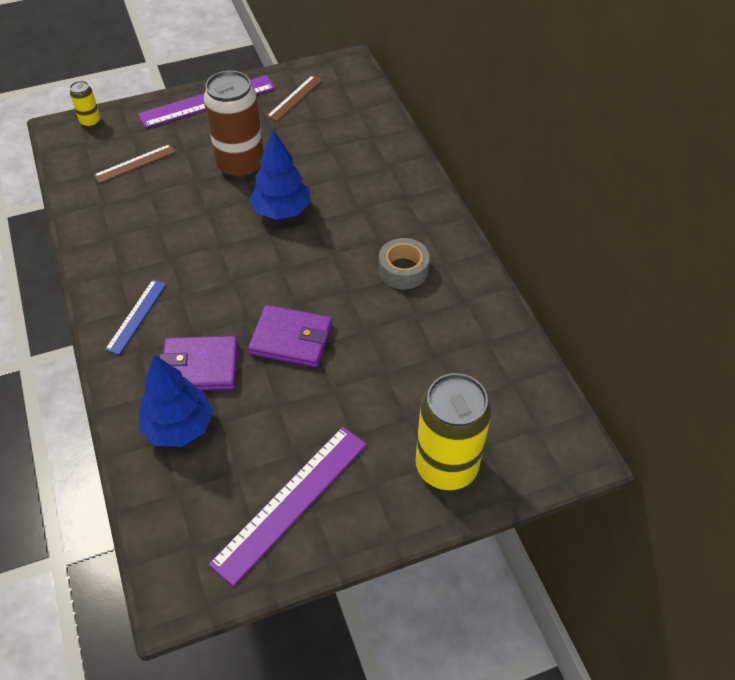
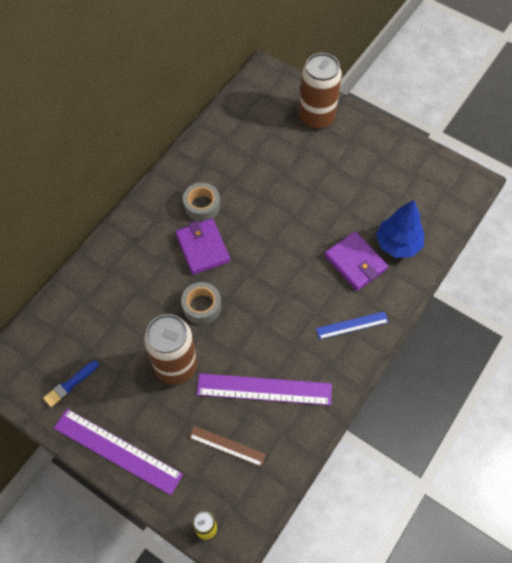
camera: 125 degrees left, 10 degrees up
(281, 211) = (201, 306): blue tree -> grey tape
(291, 339) = (299, 230): purple wallet -> purple wallet (202, 248)
(291, 502) = (390, 167): purple ruler -> purple ruler (264, 389)
(295, 98) = (70, 384): brown ruler -> blue brush
(446, 467) = (316, 117): yellow can -> brown can

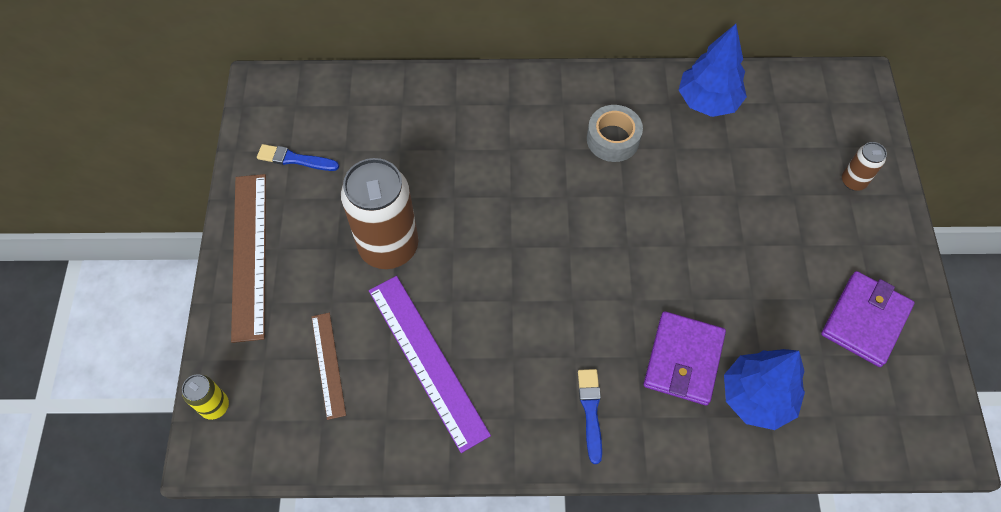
camera: 55 degrees right, 0 degrees up
(117, 451) = (249, 255): purple ruler -> brown ruler
(201, 306) = (483, 224): grey tape -> none
(202, 248) = (558, 176): purple wallet -> purple wallet (865, 320)
(217, 145) = (708, 101): none -> blue tree
(316, 117) = (853, 181): brown can -> brown can, size x0.46
(352, 325) = (590, 411): blue ruler -> blue brush

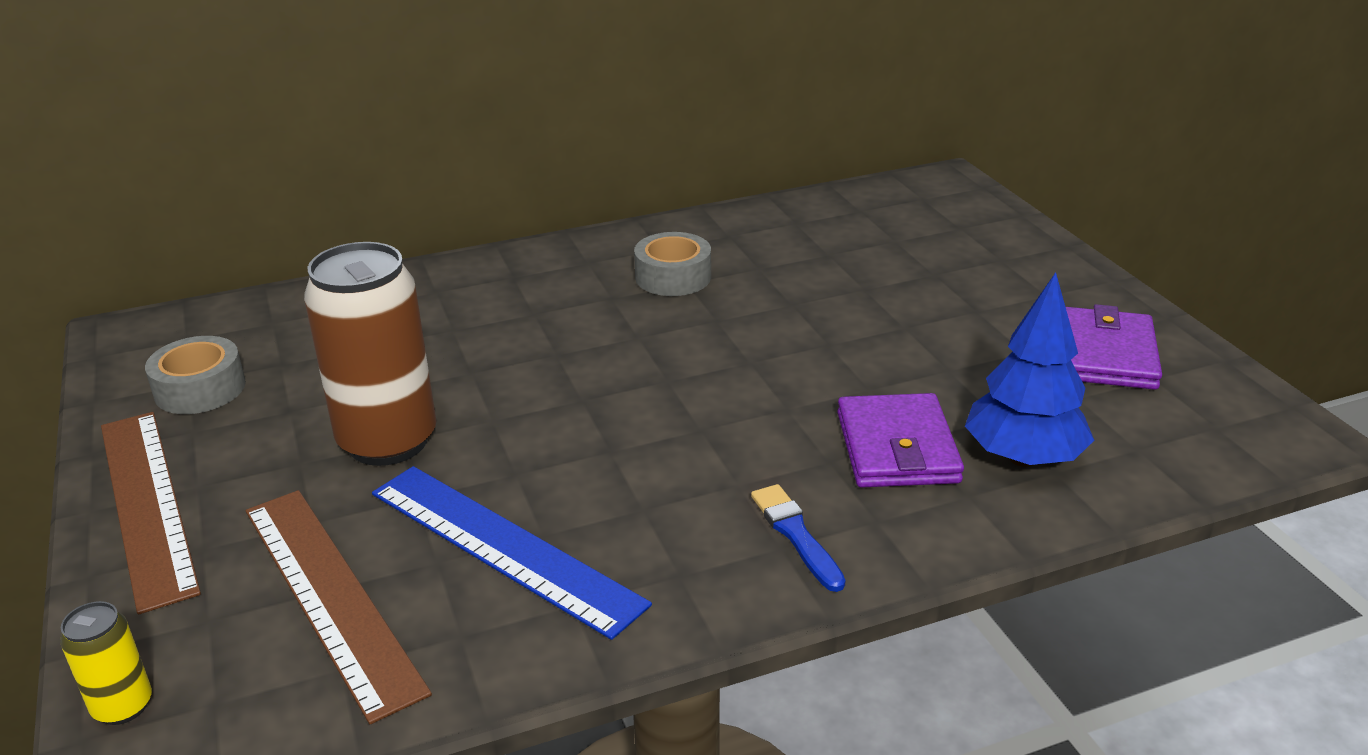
camera: 20 degrees left, 30 degrees down
(295, 159) = (200, 389): blue brush -> grey tape
(328, 364) = (330, 596): brown ruler -> brown ruler, size x1.77
(427, 360) = (504, 547): purple ruler -> blue ruler
(708, 101) = (776, 225): blue tree -> none
(853, 181) = (998, 249): brown can -> none

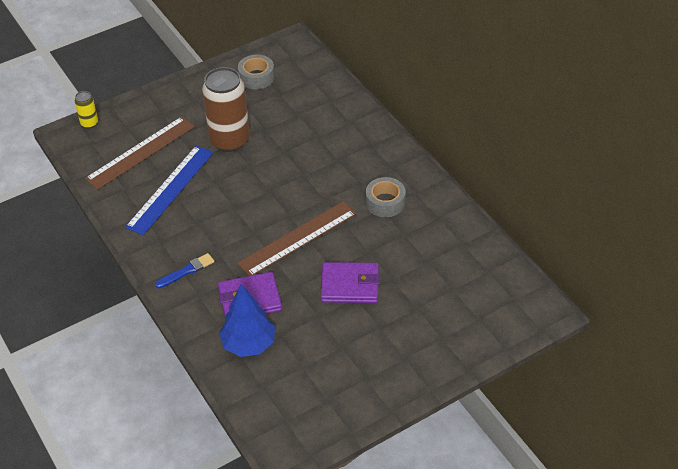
camera: 80 degrees right, 15 degrees up
(146, 504) = (183, 91): brown ruler -> brown ruler (297, 238)
(1105, 354) = (345, 380): purple wallet -> purple wallet (350, 285)

